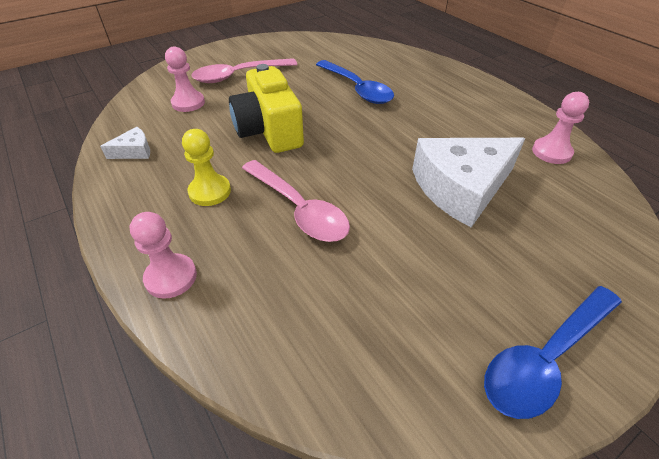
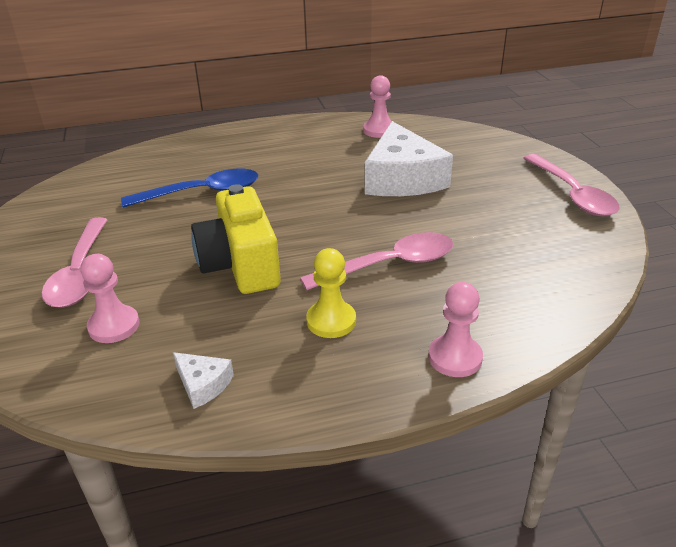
camera: 70 degrees left, 10 degrees down
(134, 151) = (203, 384): white cheese -> white cheese turned 135 degrees clockwise
(269, 131) = (240, 265): yellow camera -> yellow camera turned 75 degrees clockwise
(545, 358) = (572, 194): blue spoon -> pink spoon

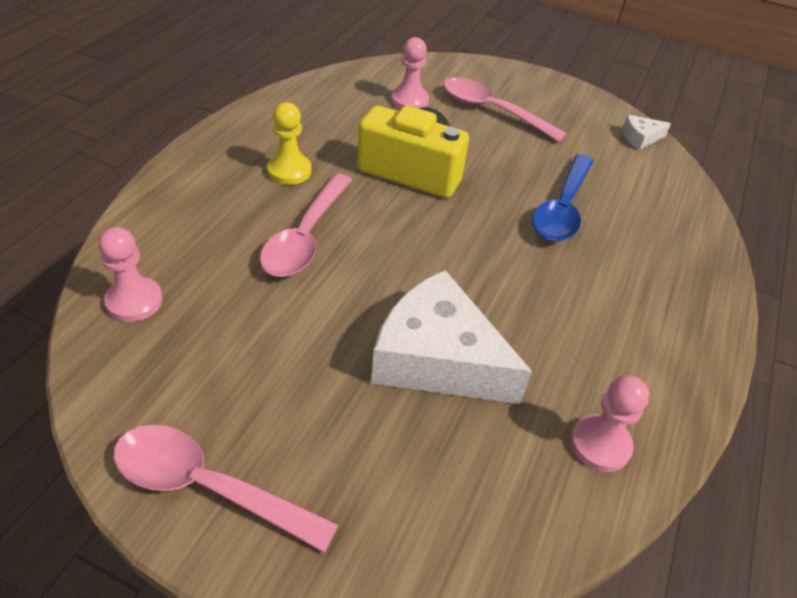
camera: 125 degrees right, 10 degrees up
(203, 384) = (309, 104): white cheese -> white cheese (640, 138)
(455, 358) = (175, 194): pink pawn -> pink pawn (134, 301)

